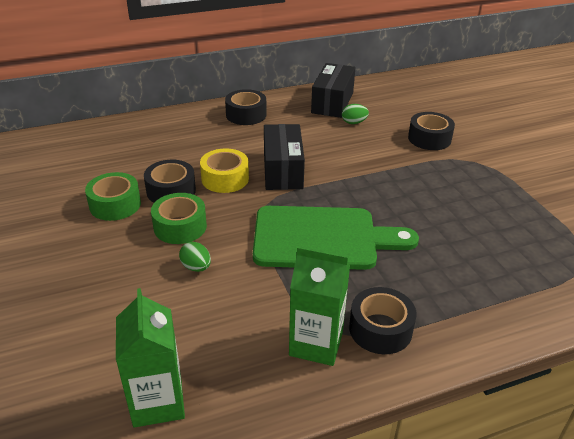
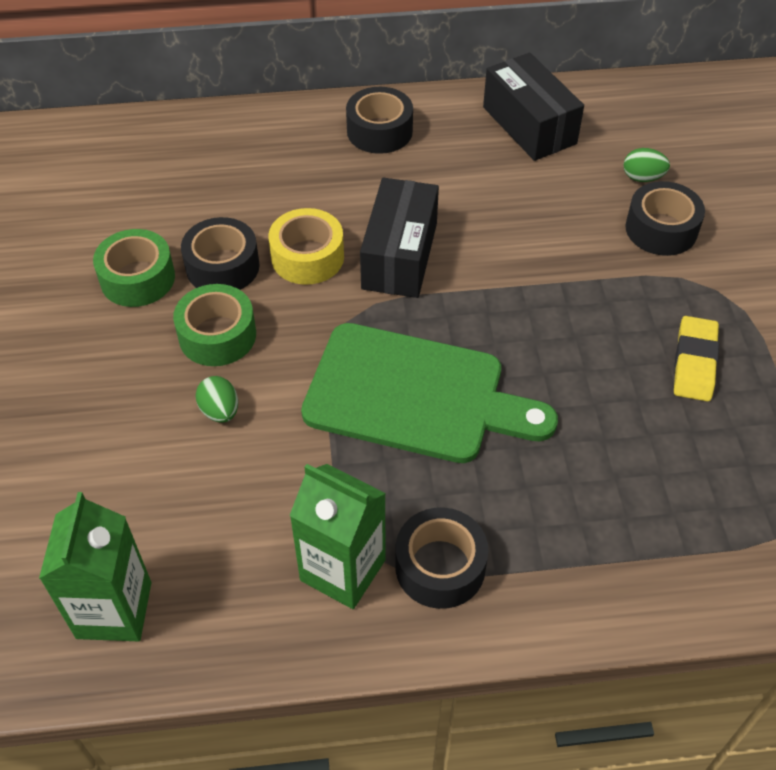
camera: 15 degrees right, 15 degrees up
(332, 102) = (529, 125): black box -> black box turned 60 degrees counterclockwise
(354, 122) = (548, 175): green egg -> green egg (642, 178)
(481, 196) = (694, 362): none -> yellow eraser

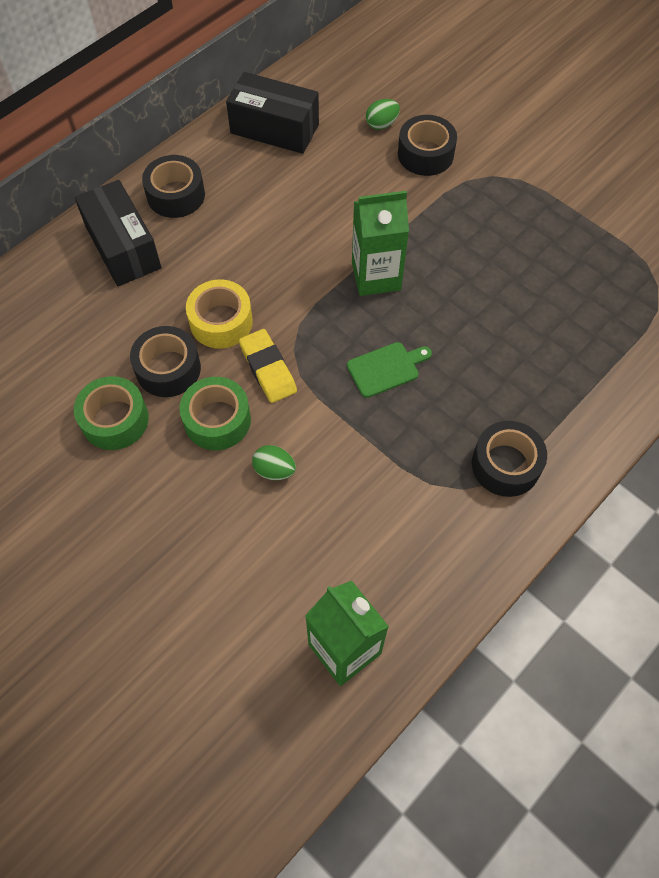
camera: 40 degrees left, 10 degrees up
(343, 570) = (454, 511): green carton -> green carton (376, 276)
(399, 256) = (282, 279): black box -> black box (123, 247)
(414, 395) = (386, 368): green cutting board -> green cutting board, size x0.43
(694, 362) = (523, 232): yellow eraser -> yellow eraser (268, 369)

